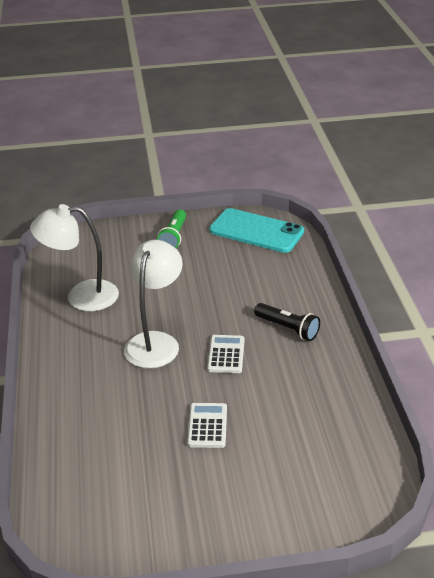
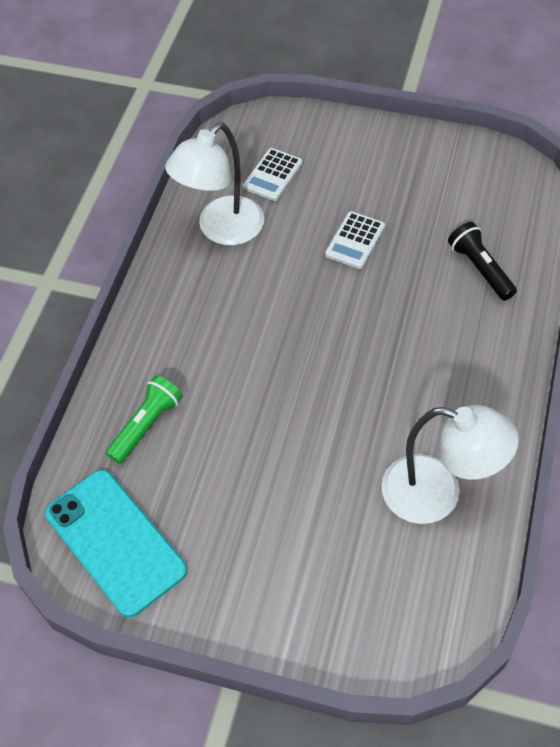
camera: 155 degrees left, 20 degrees up
(155, 342) = (364, 370): white lamp -> white lamp (221, 230)
(174, 237) = (249, 582): green flashlight -> green flashlight (146, 425)
(226, 354) = (290, 321): white calculator -> white calculator (273, 175)
(288, 329) = (196, 332): black flashlight -> black flashlight (480, 269)

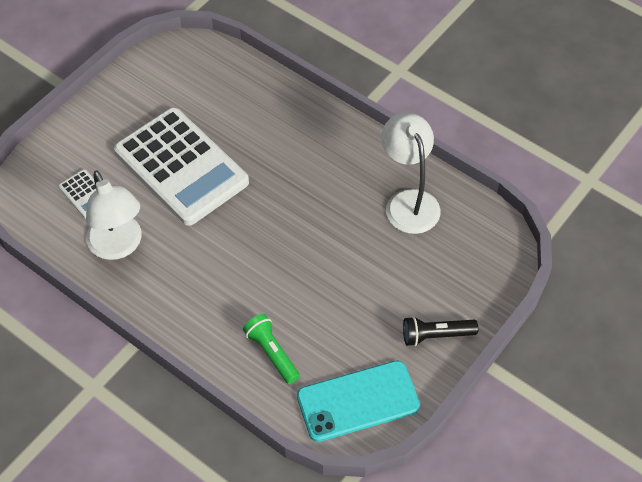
camera: 70 degrees left, 0 degrees up
(355, 240) = (181, 167): white calculator -> white calculator, size x2.49
(437, 494) = (408, 201): white lamp -> white lamp turned 60 degrees counterclockwise
(480, 269) = (249, 106): black flashlight -> black flashlight (436, 335)

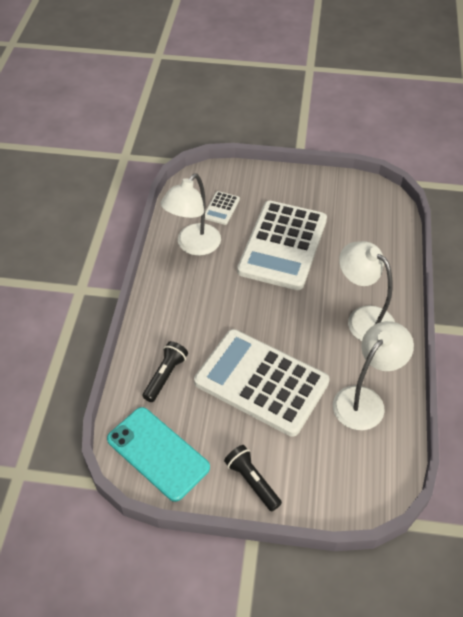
camera: 60 degrees right, 5 degrees down
(272, 353) = (165, 376): green flashlight -> black flashlight
(319, 152) = (363, 318): none -> white lamp
(335, 273) = (261, 382): none -> white calculator

